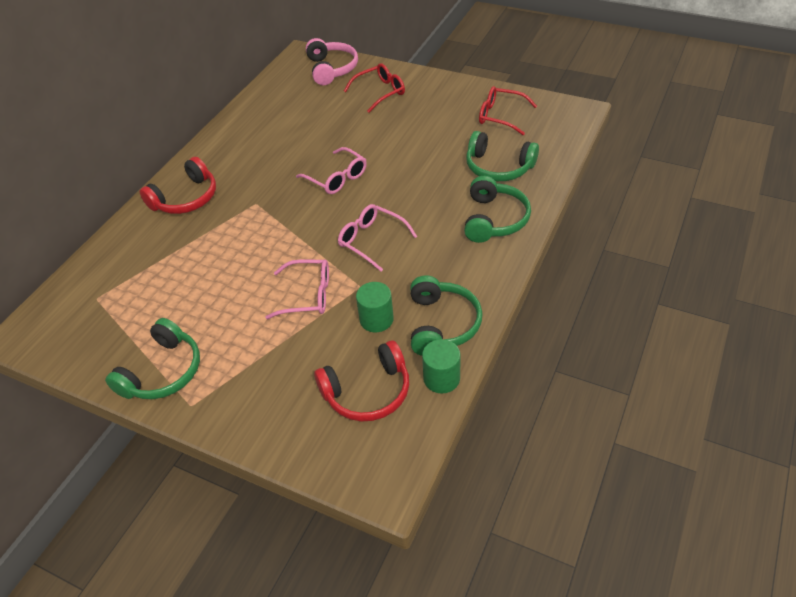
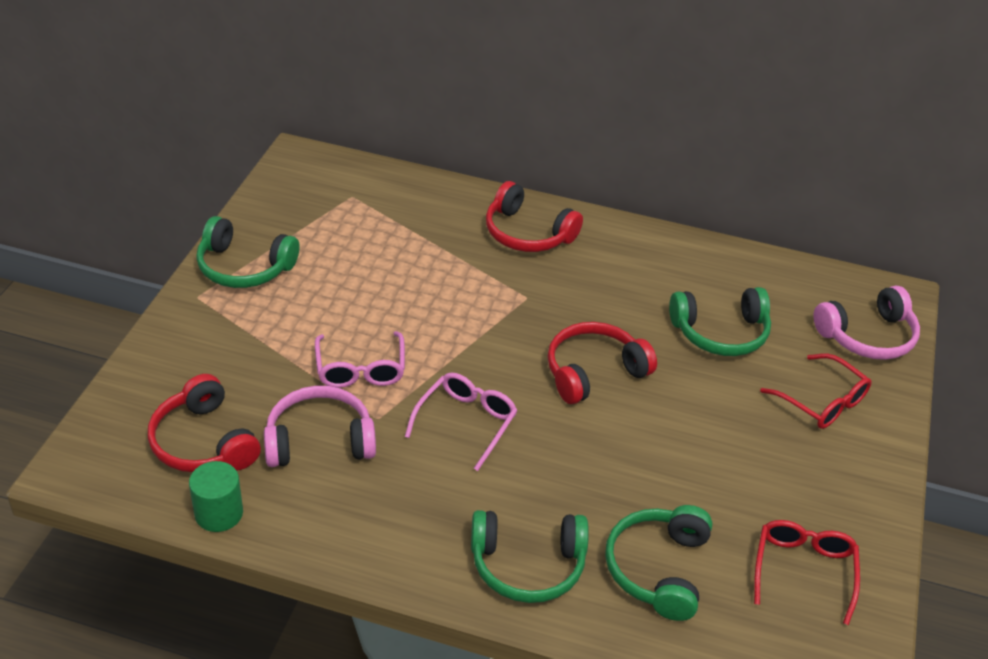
camera: 75 degrees right, 5 degrees down
(337, 178) = (594, 372): pink glasses -> red headphones
(376, 319) = (319, 440): green cylinder -> pink headphones
(442, 324) = (310, 509): green headphones -> green headphones (720, 332)

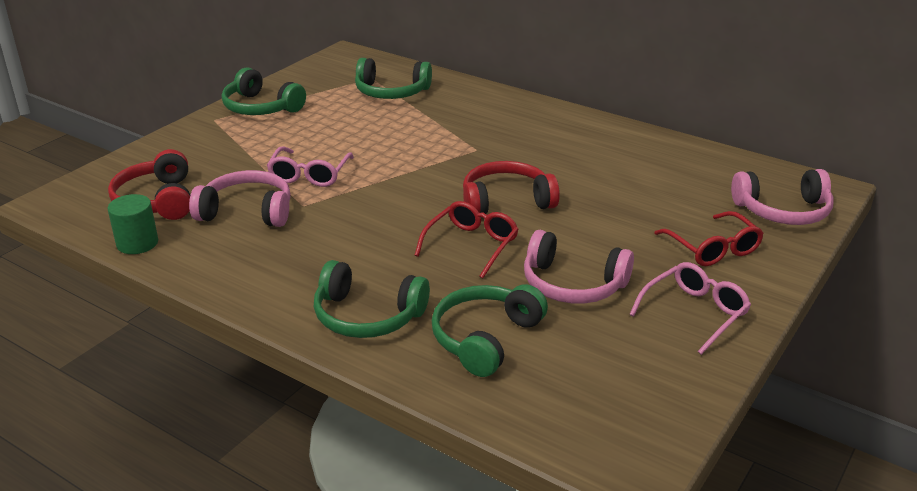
camera: 20 degrees right, 10 degrees down
(466, 422) = (374, 218): pink glasses -> pink glasses (694, 313)
(527, 233) = (501, 112): red headphones -> none
(710, 478) = (572, 284): none -> pink headphones
(720, 332) = (638, 191): green headphones -> green headphones (391, 92)
(803, 571) = (628, 363): red glasses -> red glasses (471, 245)

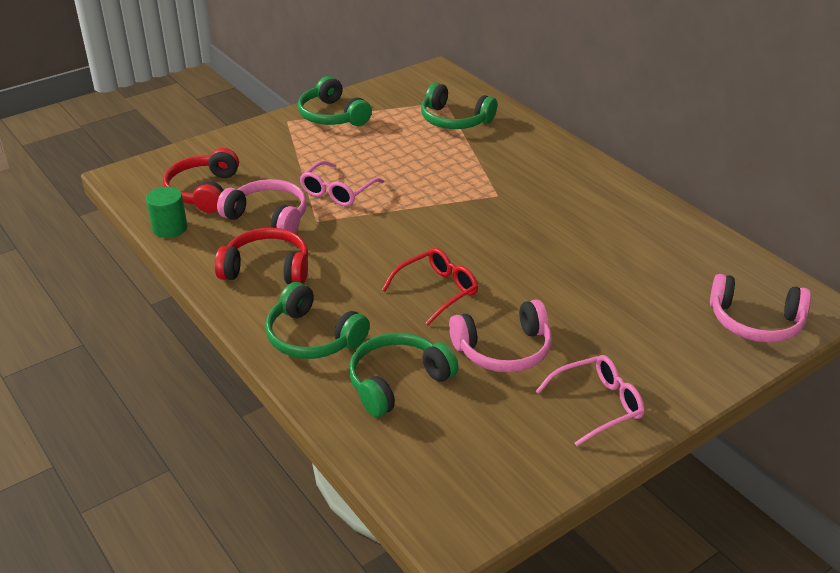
camera: 20 degrees right, 5 degrees up
(506, 201) = (493, 254): red headphones -> red headphones (267, 269)
(572, 284) = (503, 350): pink headphones -> pink headphones turned 60 degrees counterclockwise
(713, 248) = (657, 345): red glasses -> none

